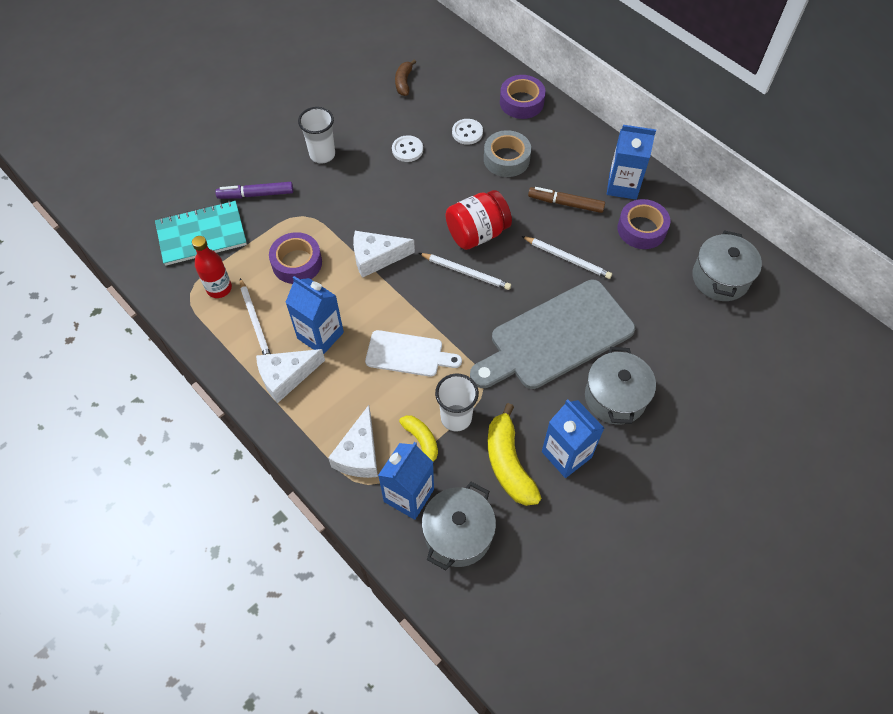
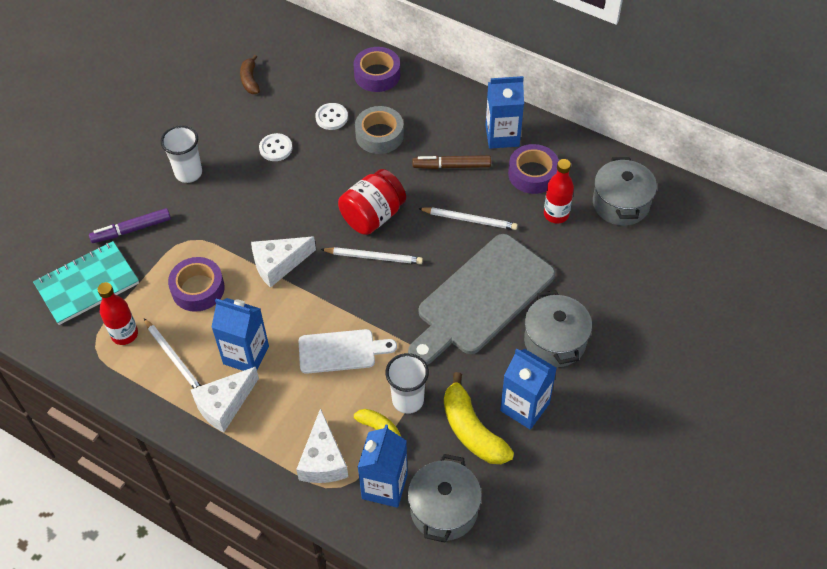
camera: 15 degrees left, 5 degrees down
(653, 273) = (556, 214): none -> red bottle

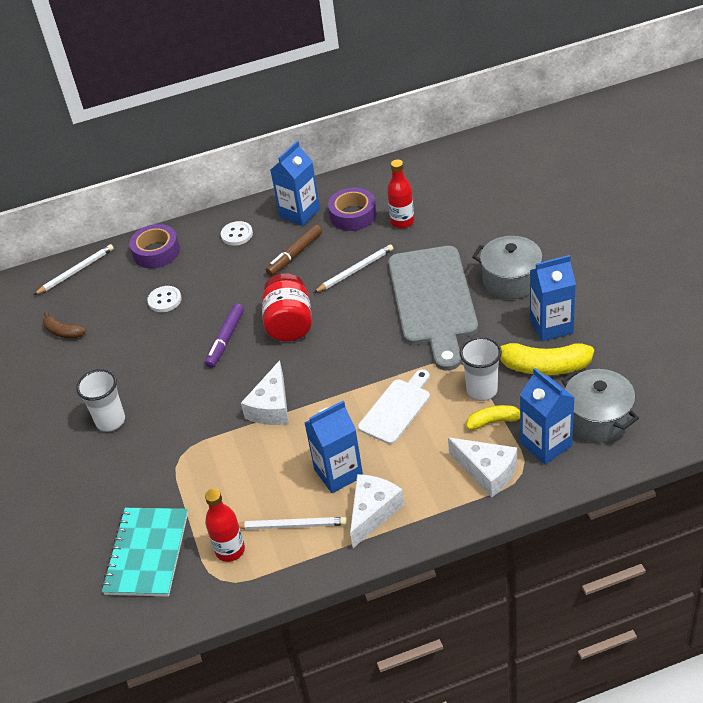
camera: 45 degrees left, 10 degrees down
(132, 230) = (125, 491): purple marker -> purple marker (226, 339)
(198, 289) = (238, 474): purple tape -> none
(224, 405) = (373, 512): white cheese -> white cheese turned 150 degrees counterclockwise
(276, 148) = (153, 350): white button -> white button (237, 234)
(374, 257) = (329, 343): white pencil -> white pencil (76, 271)
(379, 135) = (216, 280): grey tape -> none
(620, 204) = (430, 184): grey pot -> none

